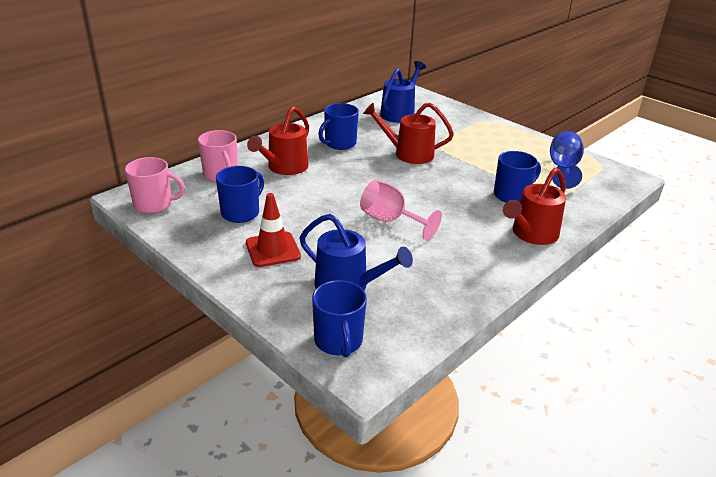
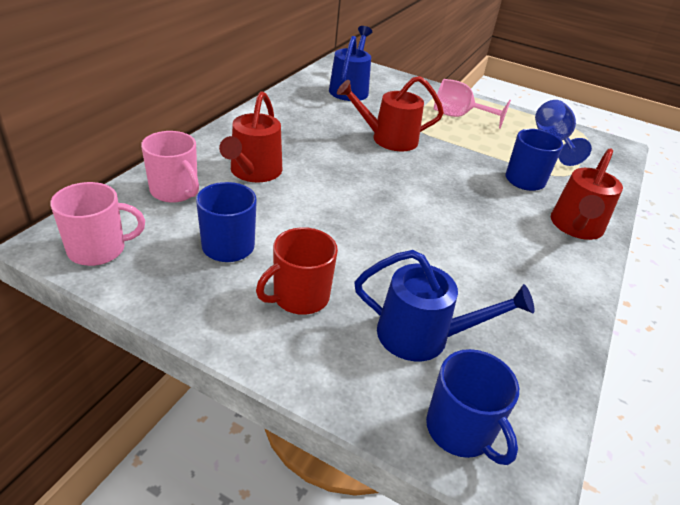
camera: 20 degrees left, 5 degrees up
(273, 249) = (299, 297): red traffic cone -> red mug
(339, 144) = (303, 133): blue mug -> none
(390, 221) = (419, 231): pink goblet -> pink goblet (458, 116)

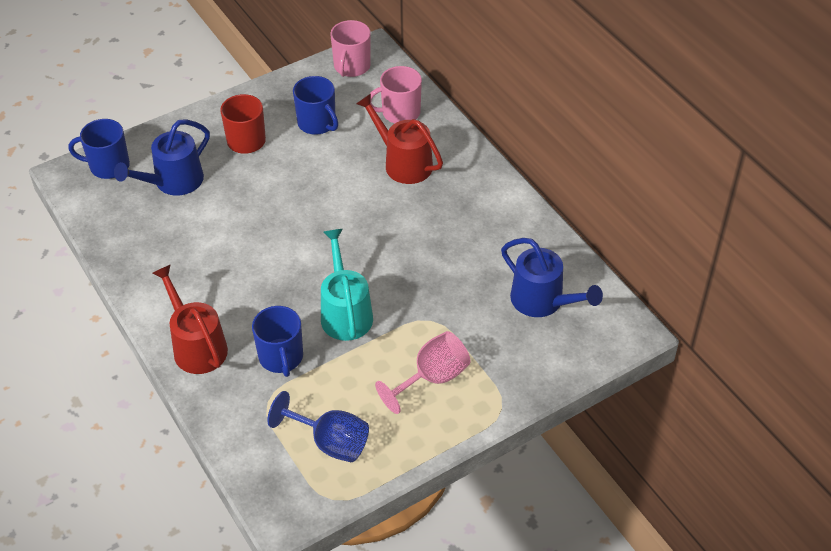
camera: 125 degrees right, 10 degrees up
(388, 139) = (412, 282): red watering can -> none
(451, 161) = (345, 313): none -> turquoise watering can

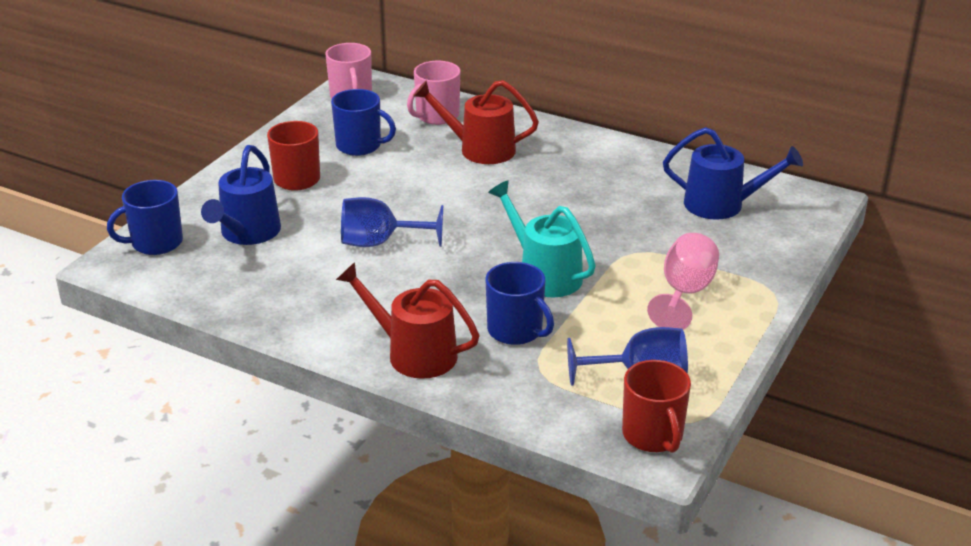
camera: 30 degrees left, 15 degrees down
(255, 230) = (379, 242): none -> blue goblet
(294, 497) = (653, 435): none -> red mug

